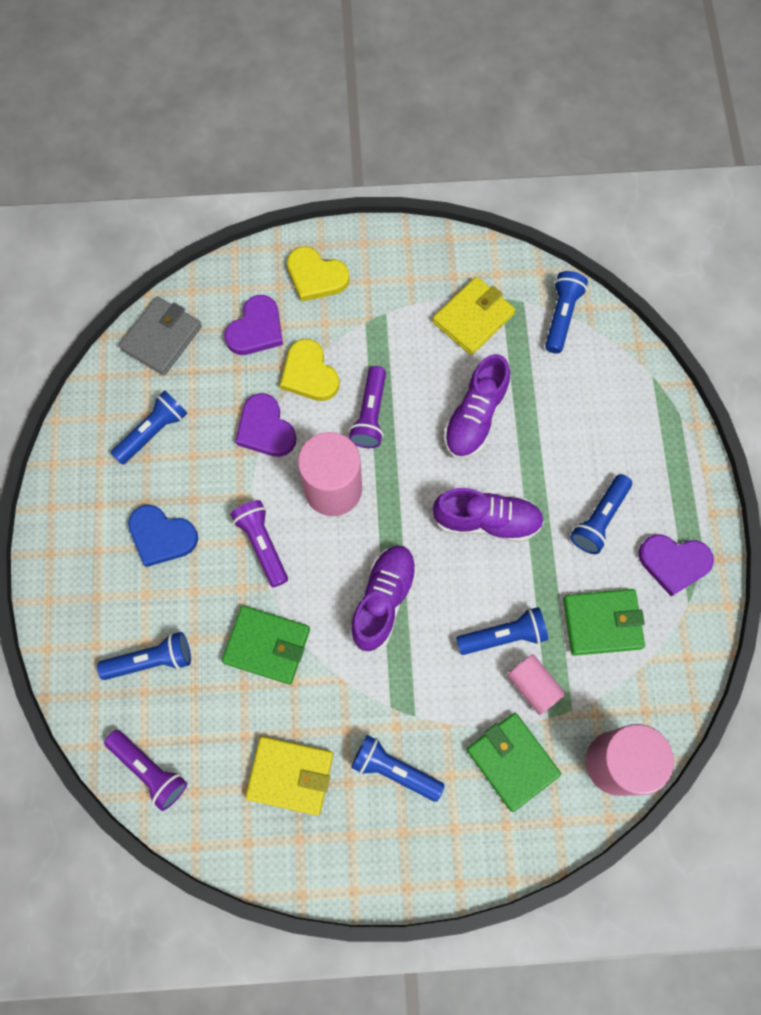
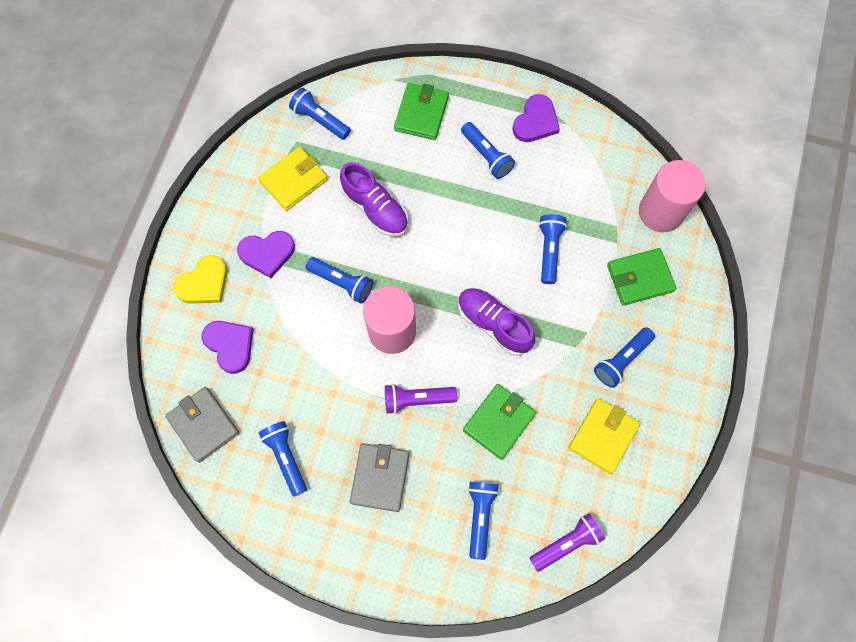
camera: 70 degrees left, 0 degrees up
(161, 536) = (380, 477): blue heart -> grey wallet
(265, 429) = (321, 366): purple heart -> purple heart (267, 253)
(309, 374) = (288, 317): yellow heart -> none
(370, 414) = (342, 283): purple flashlight -> blue flashlight
(473, 318) = (294, 180): yellow wallet -> yellow wallet turned 75 degrees clockwise
(487, 521) = (459, 230): purple shoe -> none
(533, 686) = (591, 244): pink cylinder -> none
(602, 623) = (562, 183): green wallet -> green wallet (421, 113)

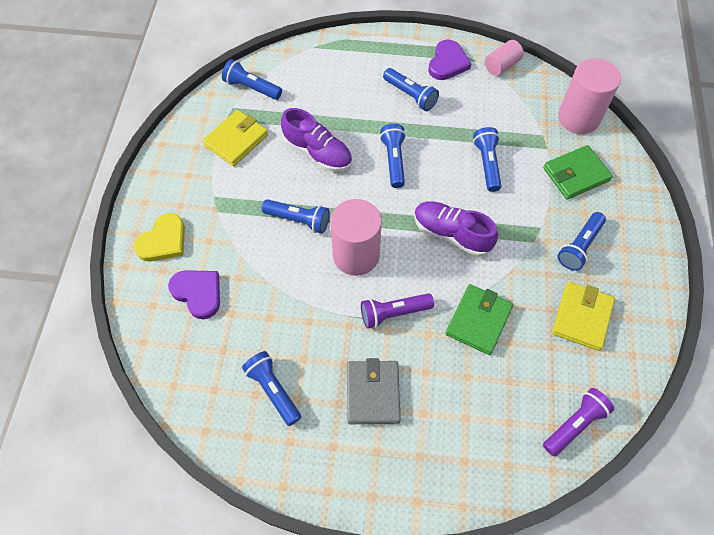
camera: 10 degrees left, 10 degrees down
(203, 425) = (182, 373): grey wallet -> none
(267, 253) = (221, 205): purple heart -> none
(421, 113) = (344, 70): green wallet -> none
(480, 516) = (482, 413): blue flashlight -> blue flashlight (394, 160)
(594, 134) = (501, 65): none -> pink cylinder

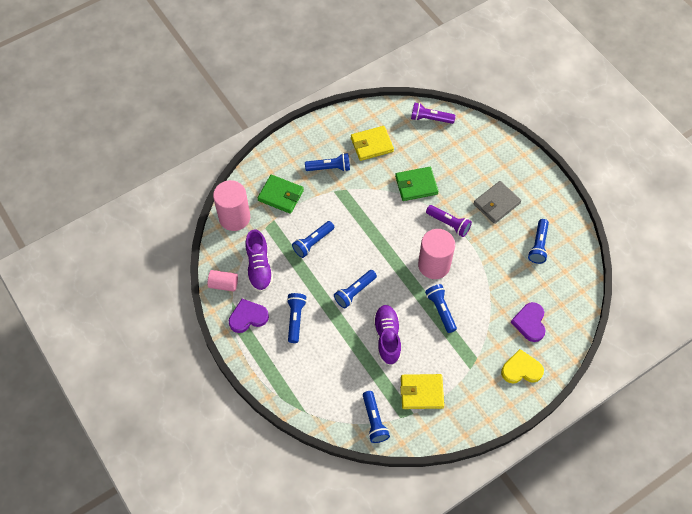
camera: 130 degrees left, 0 degrees up
(451, 234) = (377, 229): purple shoe -> purple shoe (259, 267)

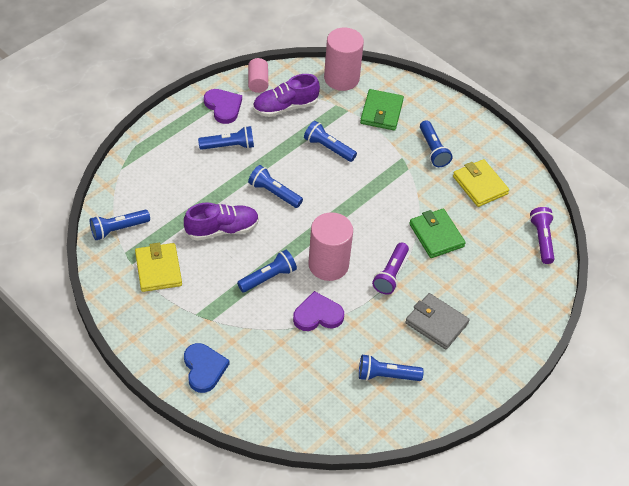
camera: 75 degrees right, 10 degrees down
(521, 369) = (204, 368): yellow heart -> blue heart
(530, 323) = (270, 373): purple heart -> purple heart (317, 315)

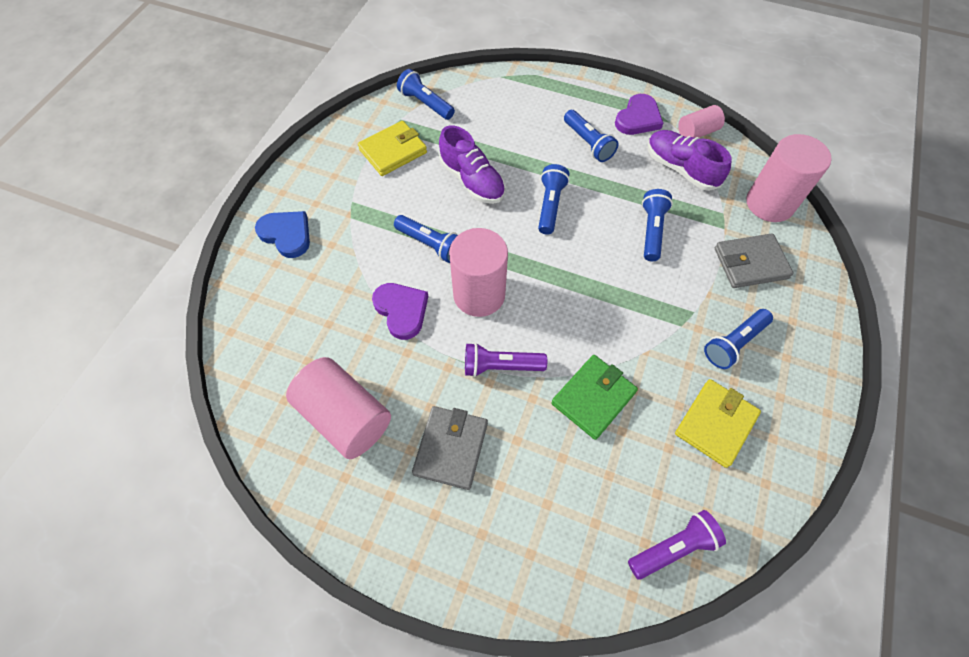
camera: 70 degrees right, 10 degrees up
(204, 368) = (286, 234): blue heart -> blue heart turned 105 degrees counterclockwise
(381, 112) = (750, 263): green wallet -> grey wallet
(386, 375) = (345, 416): blue flashlight -> pink cylinder

